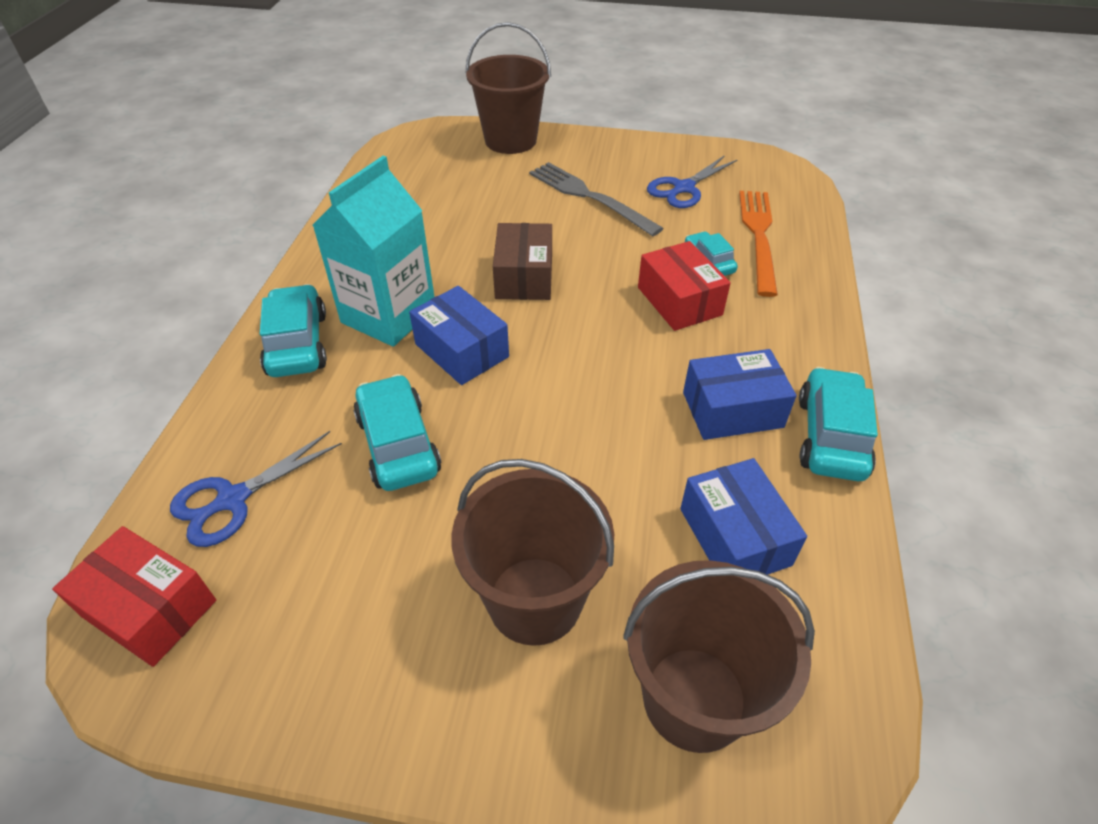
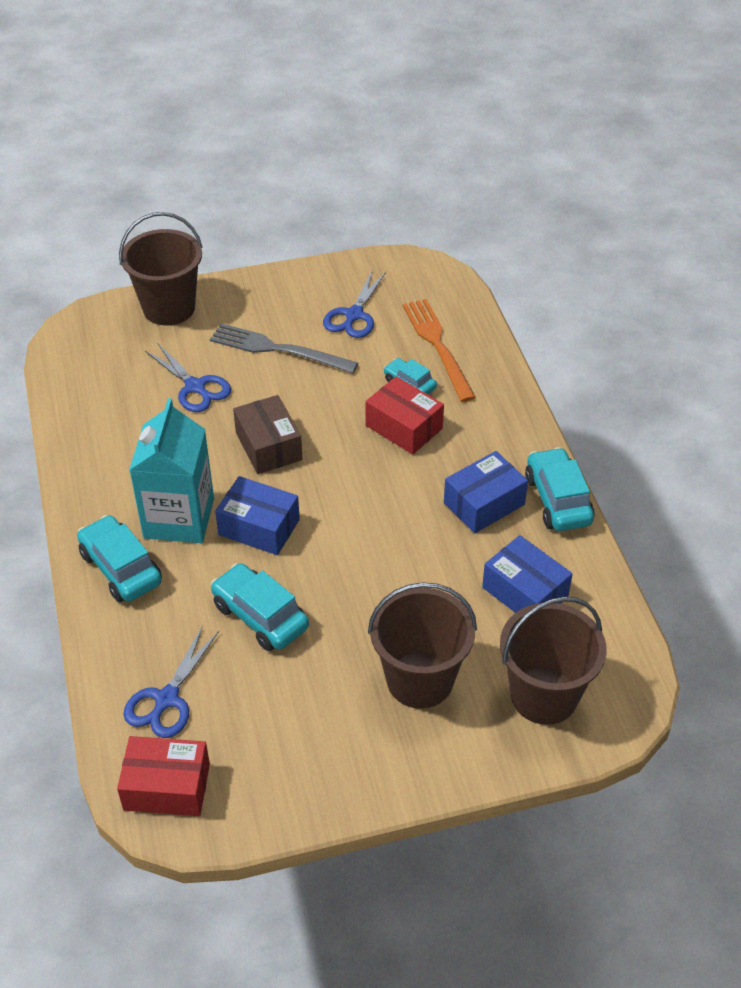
camera: 25 degrees left, 0 degrees up
(489, 206) = (195, 387): none -> blue scissors

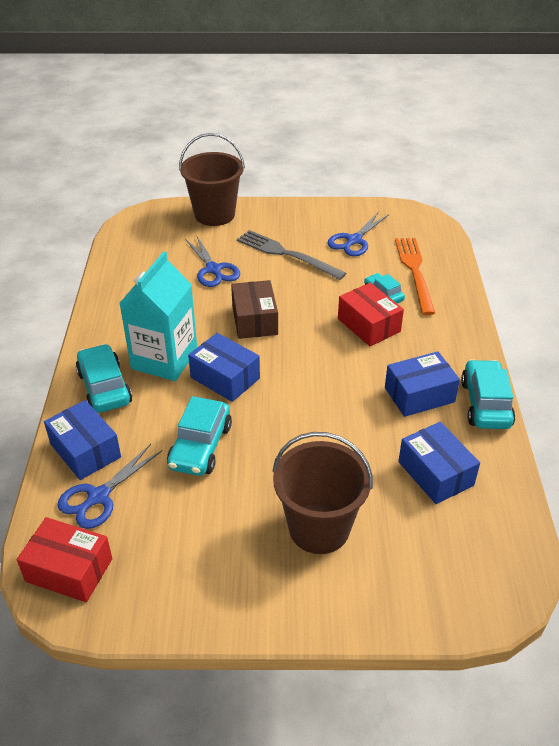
camera: 15 degrees right, 5 degrees down
(129, 649) = (85, 450): none -> blue box
(260, 616) = (200, 446): turquoise car -> turquoise car turned 135 degrees counterclockwise
(544, 695) = (429, 567): brown bucket -> none

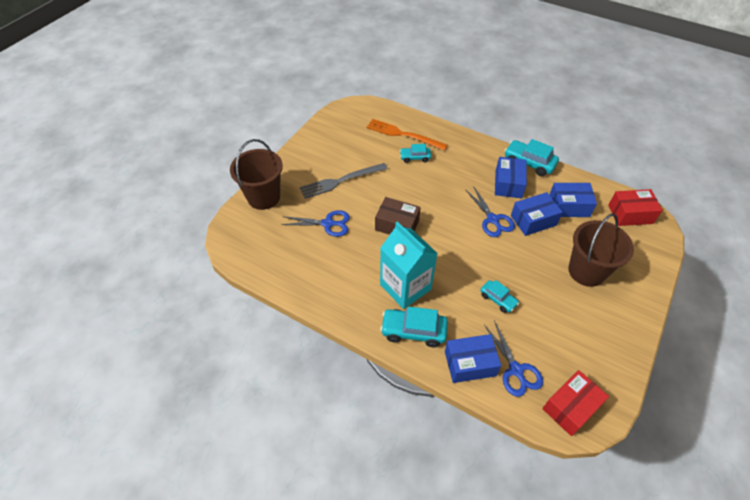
camera: 60 degrees left, 10 degrees up
(200, 446) = (498, 299): turquoise car -> turquoise car, size x0.61
(225, 378) = (443, 262): blue box -> blue box (533, 220)
(354, 240) = (352, 145): blue scissors -> blue scissors (492, 220)
(368, 325) = (437, 176): red box -> red box (630, 214)

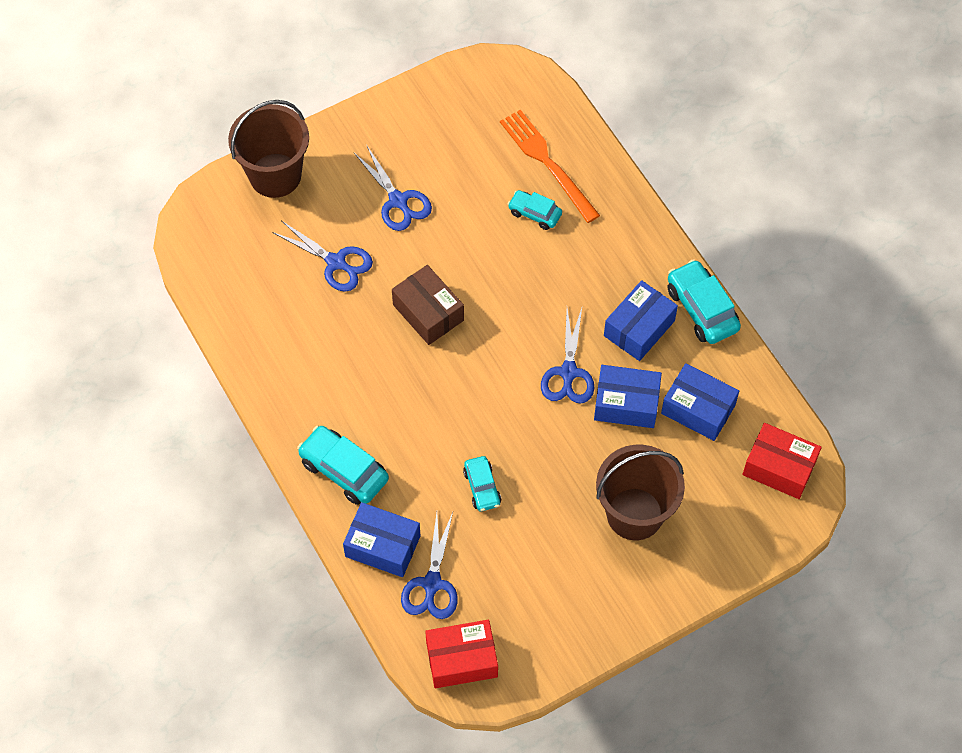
camera: 30 degrees right, 10 degrees up
(341, 181) = (398, 201): grey fork -> blue scissors
(405, 287) = (375, 408): turquoise carton -> none

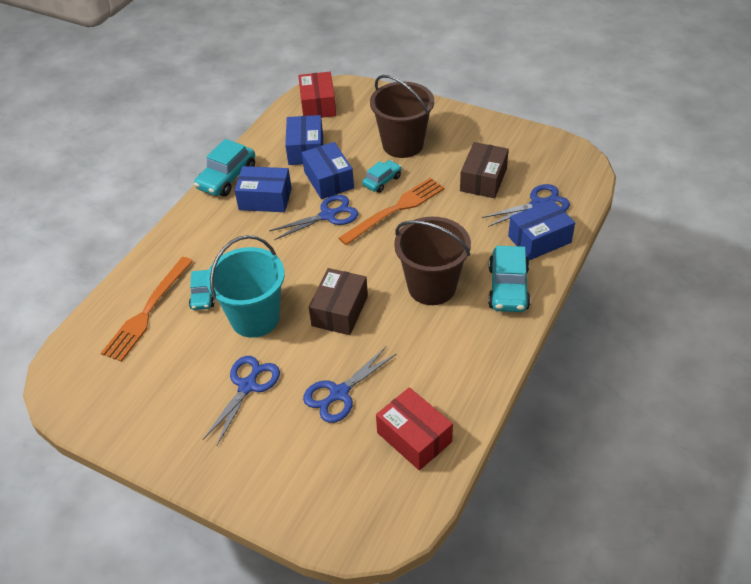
camera: 120 degrees left, 15 degrees down
(275, 175) = (280, 495): brown bucket -> brown bucket (432, 287)
(336, 262) = (339, 393): blue scissors -> blue scissors turned 135 degrees counterclockwise
(383, 546) = (539, 239): blue box -> blue box turned 75 degrees clockwise
(462, 659) = (569, 169): red box -> red box (414, 437)
(472, 241) = (255, 318): none -> turquoise bucket
(482, 487) = (451, 214): turquoise car -> turquoise car (382, 181)
(512, 556) = (483, 180): none -> brown box
(529, 440) = (395, 210): none -> orange fork

